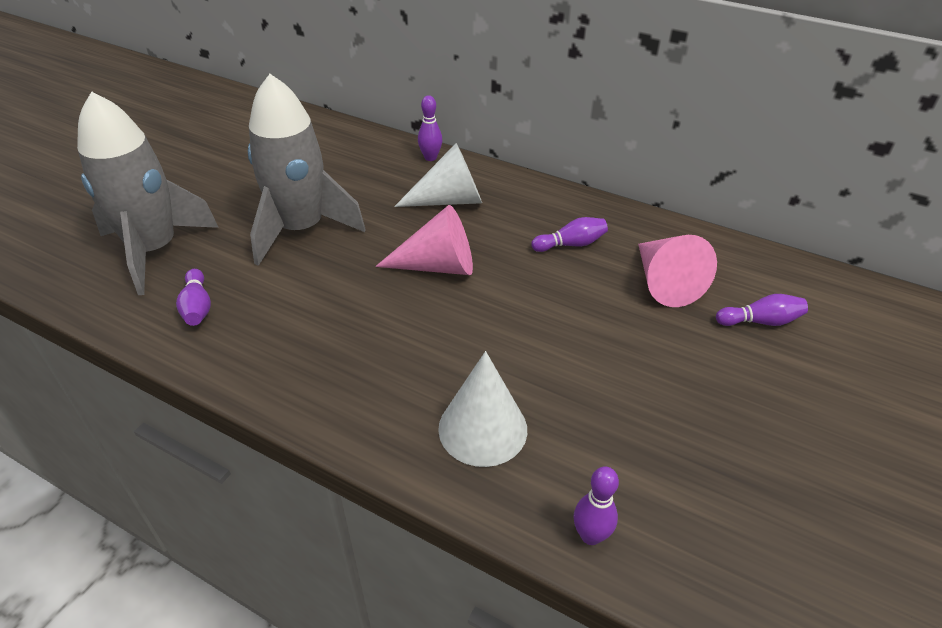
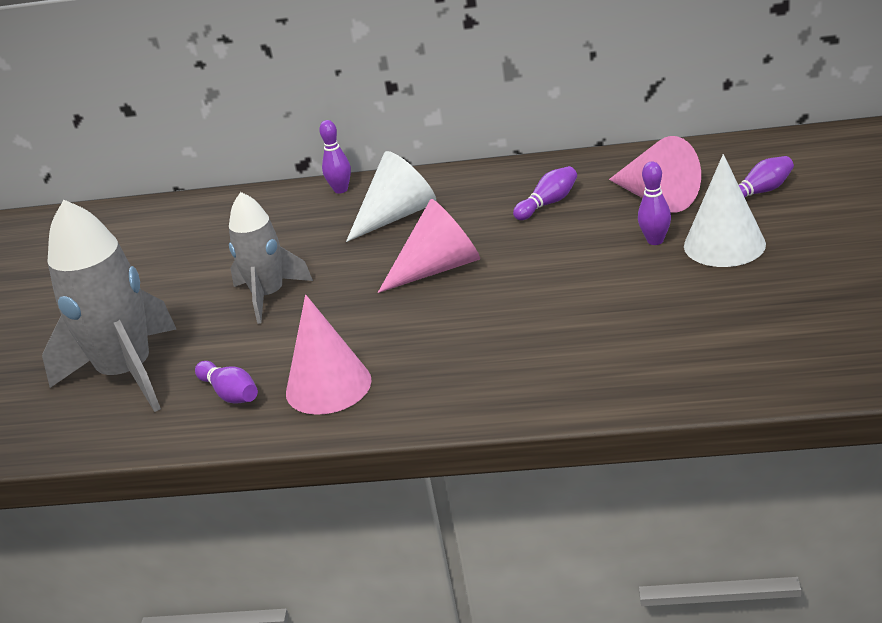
camera: 20 degrees left, 10 degrees down
(265, 339) = (328, 386): none -> pink cone
(301, 229) = (269, 296): grey rocket -> grey rocket, size x0.64
(482, 428) = (594, 357): white cone -> white cone (724, 245)
(590, 535) = (743, 380): purple bowling pin -> purple bowling pin (655, 240)

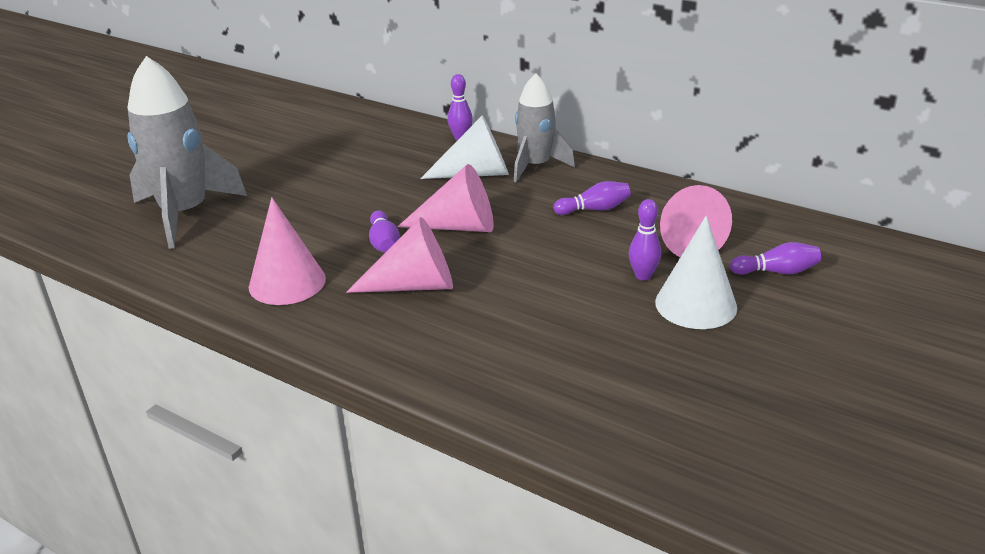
camera: 25 degrees right, 0 degrees up
(230, 394) = (224, 258): purple bowling pin -> purple bowling pin (384, 243)
(269, 296) = (327, 197): grey rocket -> grey rocket (536, 166)
(459, 334) = (414, 285): none -> pink cone

